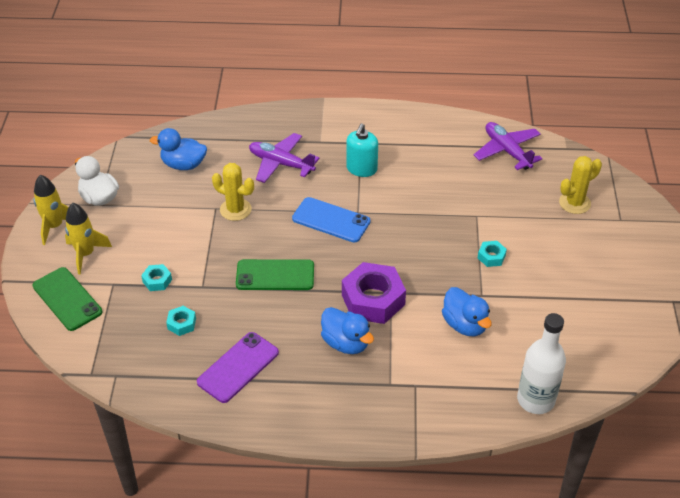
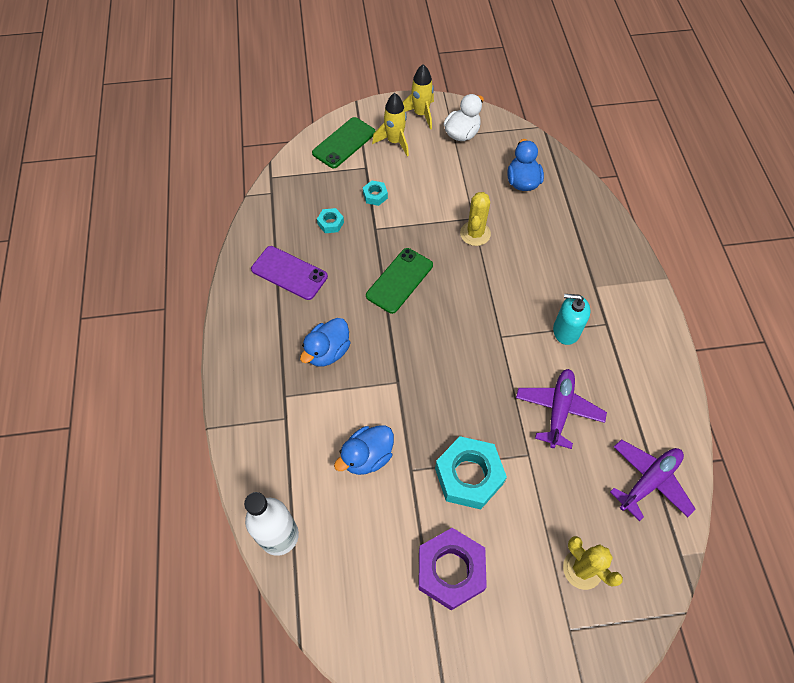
camera: 80 degrees right, 15 degrees up
(275, 275) = (399, 280): green phone -> green phone turned 45 degrees clockwise
(281, 164) = (549, 258): purple plane -> purple plane (558, 410)
(331, 220) = (483, 314): blue phone -> none
(373, 299) = (385, 367): purple nut -> purple nut (450, 570)
(491, 257) = (468, 476): turquoise nut -> turquoise nut, size x2.17

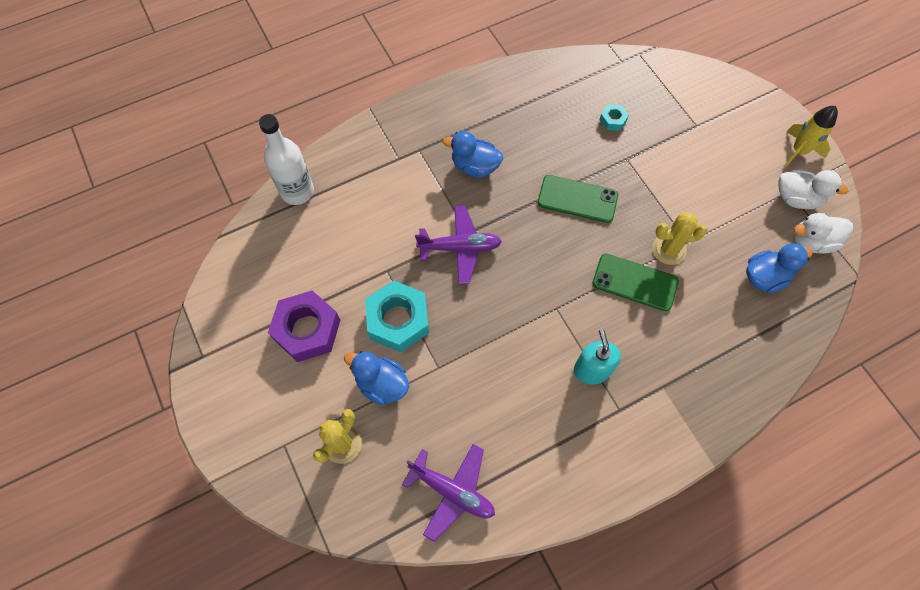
camera: 70 degrees right, 5 degrees up
(289, 273) = (541, 108): purple phone -> none
(344, 143) = (716, 97): green phone -> green phone (635, 282)
(367, 456) = (387, 232): blue duck -> blue duck (382, 384)
(375, 196) = (666, 145): turquoise nut -> none
(394, 142) = (745, 140): yellow rocket -> none
(502, 141) = (811, 241): none -> white duck
(558, 410) = (496, 384): purple plane -> purple plane (460, 248)

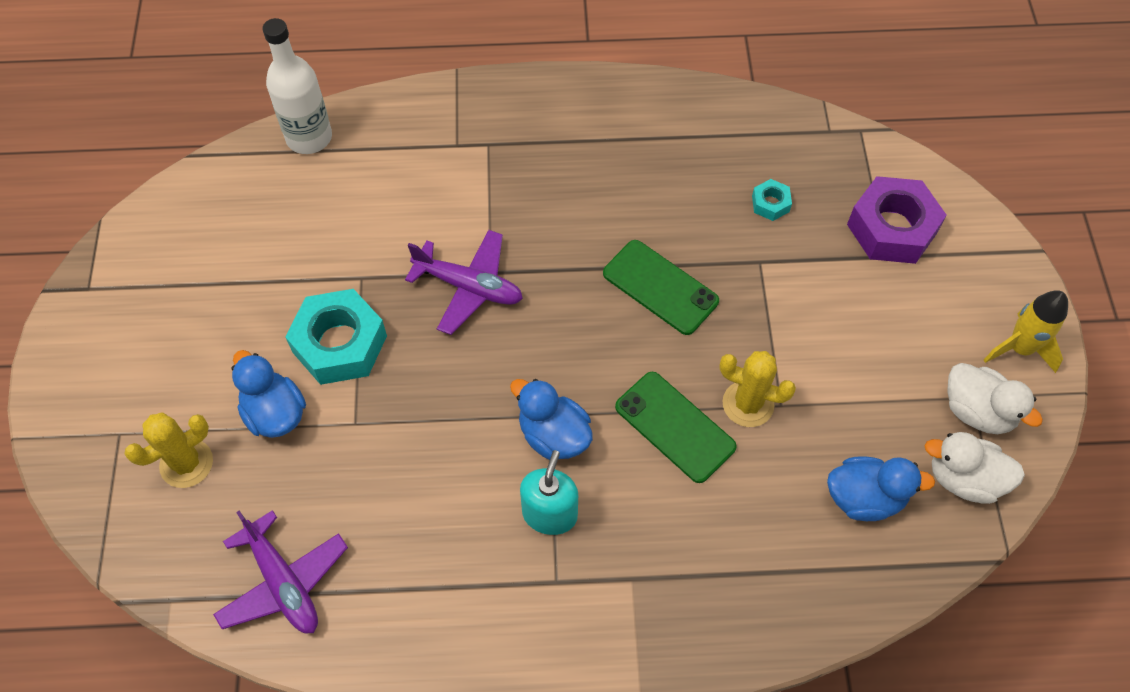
camera: 25 degrees right, 5 degrees down
(307, 330) = (224, 309): purple nut -> purple nut (892, 228)
(474, 167) = (548, 193): blue duck -> blue duck (553, 435)

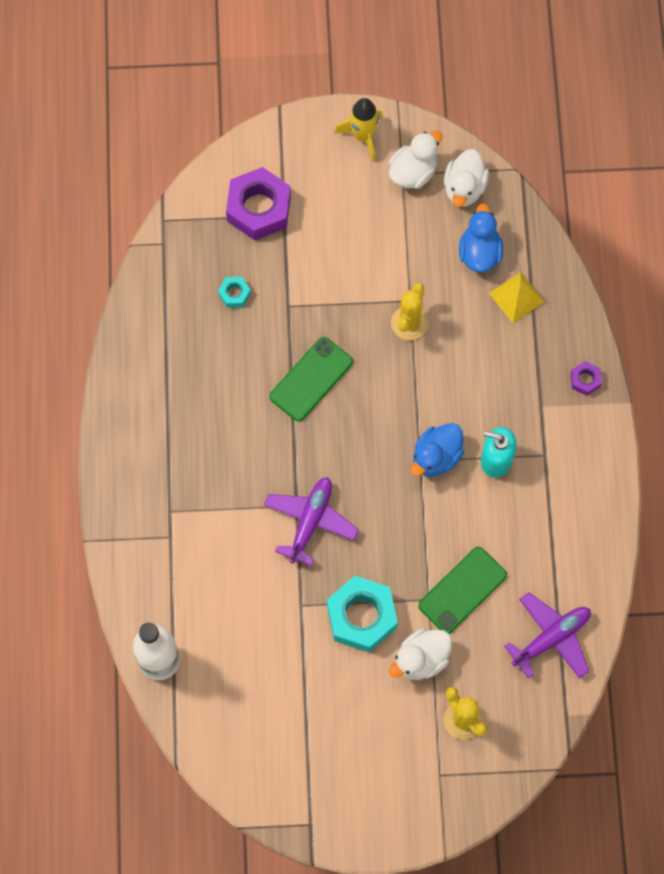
camera: 90 degrees left, 10 degrees up
(275, 413) = (421, 659): blue duck -> white duck
(675, 427) = (428, 373): green phone -> green phone (462, 590)
(675, 645) = (585, 380): none -> purple nut
(800, 548) = (516, 297): none -> yellow pyramid

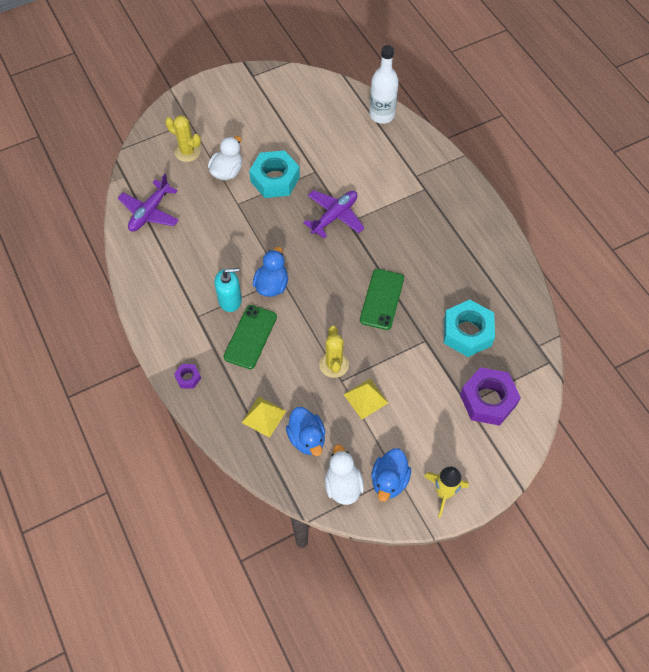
camera: 155 degrees right, 10 degrees down
(234, 294) = (467, 332): turquoise nut -> turquoise nut, size x2.17
(310, 521) = (334, 216): purple plane -> purple plane turned 135 degrees counterclockwise
(393, 268) = (366, 398): none -> yellow pyramid
(413, 172) = (389, 480): white duck -> blue duck
(462, 590) = (218, 216): green phone -> green phone (250, 337)

